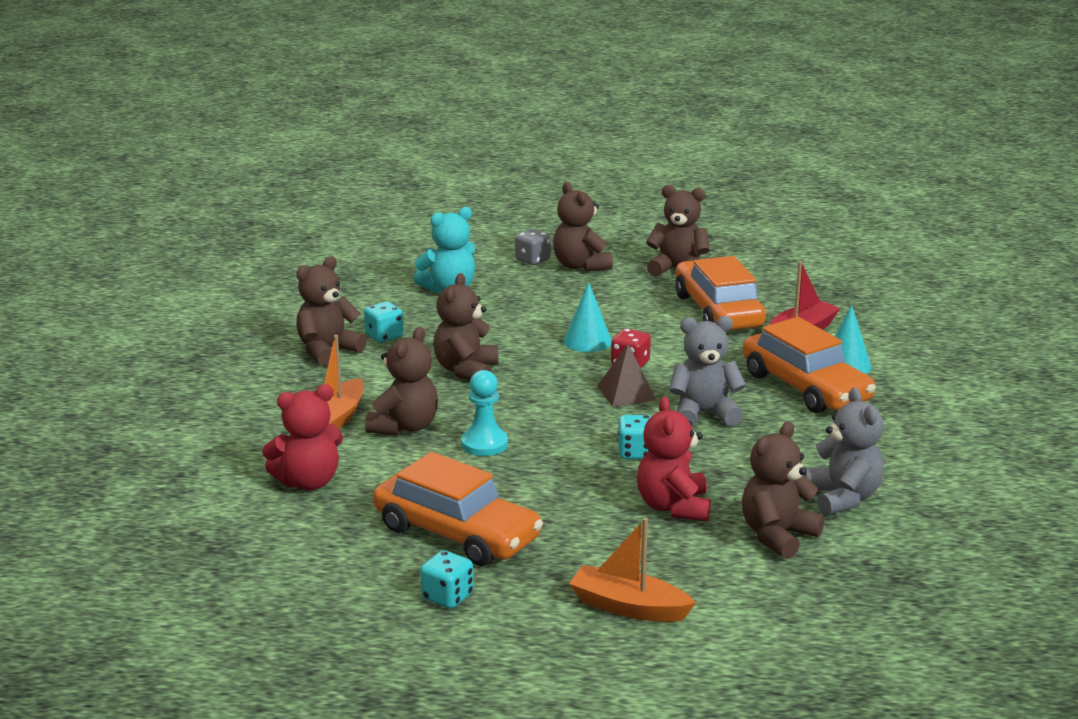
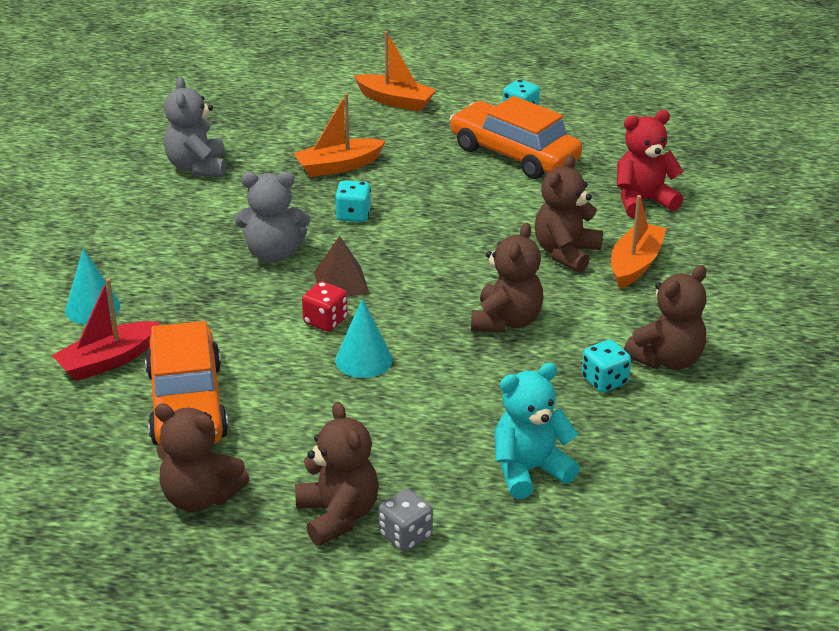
camera: 175 degrees left, 10 degrees up
(484, 444) = (489, 231): turquoise pawn -> none
(673, 507) = (338, 166): red teddy bear -> orange boat
(777, 536) = (267, 141): brown teddy bear -> none
(805, 387) = (155, 280): orange car -> none

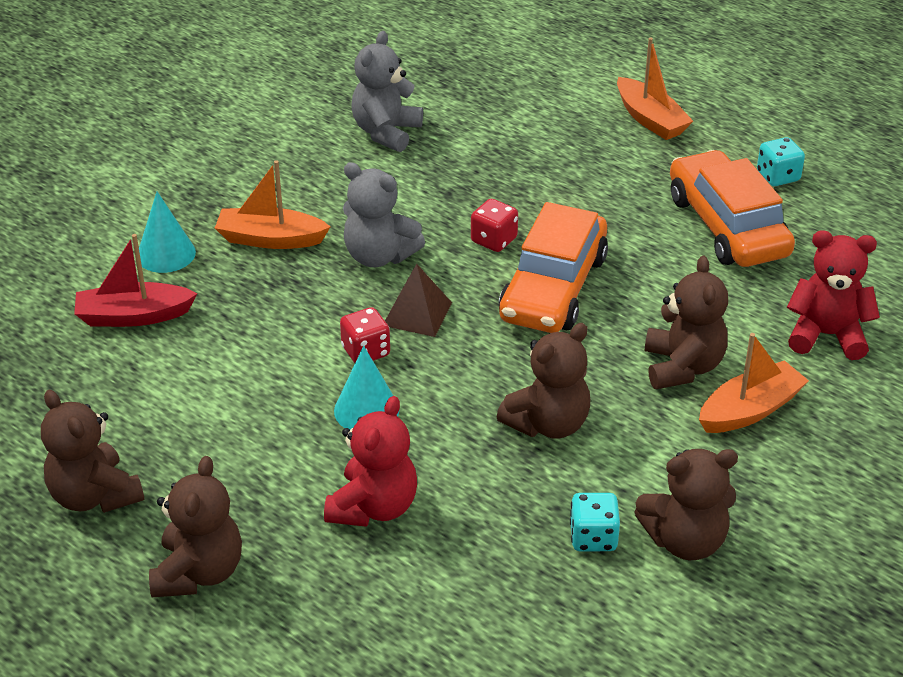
camera: 30 degrees right, 5 degrees up
(187, 404) = (164, 391): orange car -> orange car (553, 288)
(338, 166) = (526, 178): orange boat -> orange boat (270, 239)
(353, 215) = (494, 240): turquoise dice -> red dice
(405, 536) = (242, 624): grey dice -> none
(430, 421) = (373, 507): none -> red teddy bear
(529, 470) = (424, 607): turquoise teddy bear -> none
(566, 253) = (682, 367): brown teddy bear -> brown teddy bear turned 120 degrees clockwise

